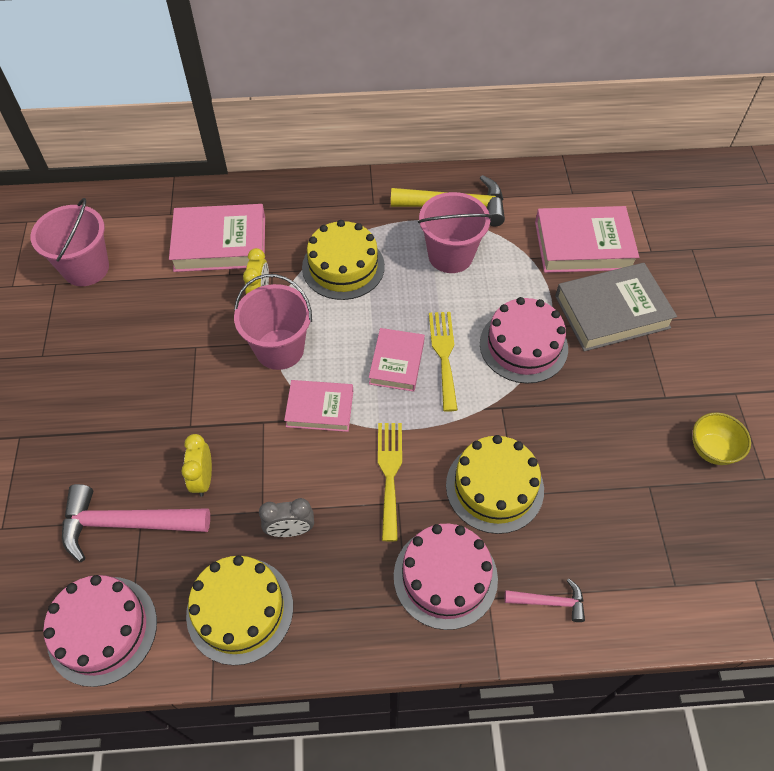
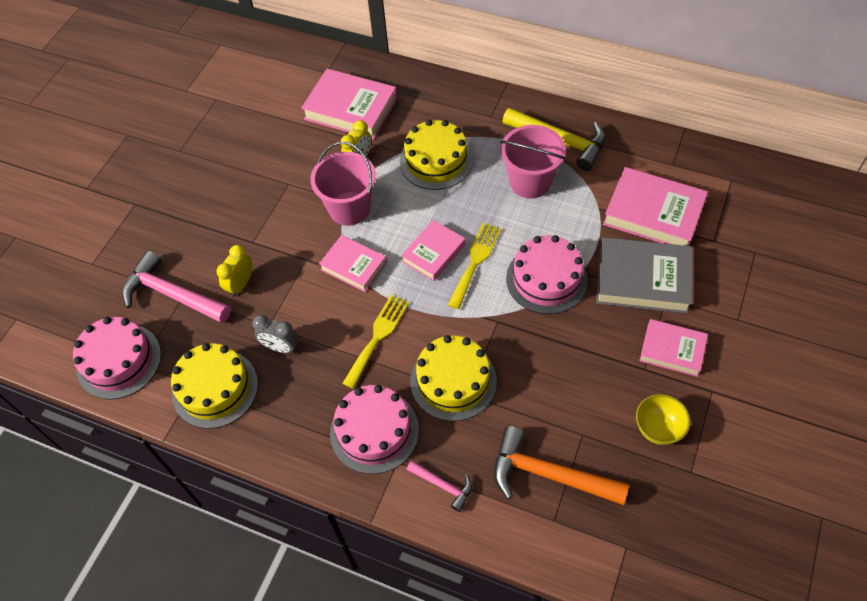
camera: 30 degrees right, 0 degrees up
(86, 268) = (243, 95): pink bucket -> none
(642, 541) = (548, 474): none -> orange hammer
(678, 369) = (672, 350): none -> pink book

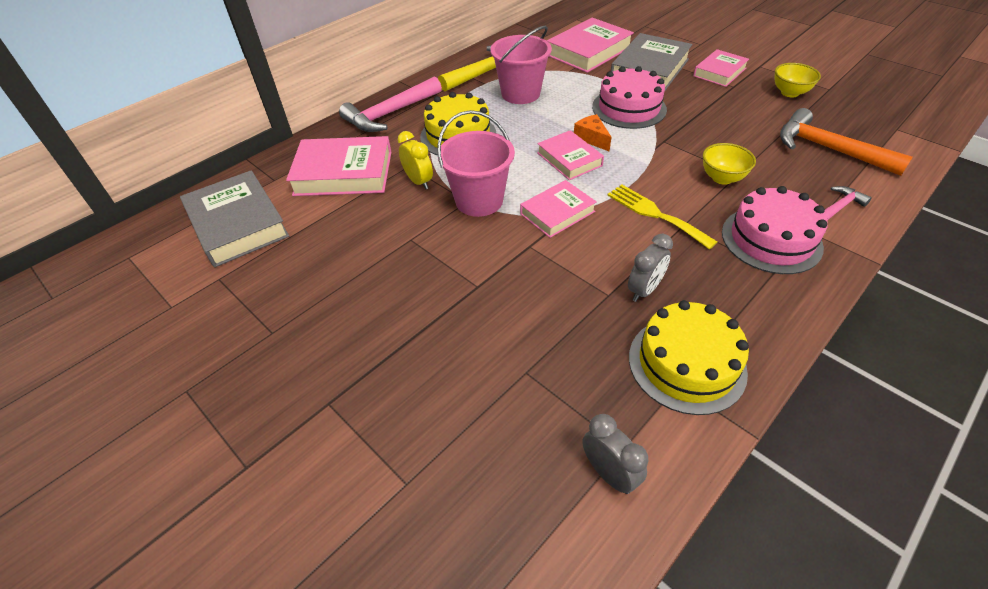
camera: 70 degrees left, 10 degrees down
(119, 361) = (609, 473): pink cake -> grey clock
(172, 294) = (518, 384): pink hammer -> pink hammer (390, 113)
(241, 284) = (536, 309): yellow clock -> none
(270, 79) = (237, 224): none -> grey book
(351, 109) = (343, 173): pink book -> pink book turned 45 degrees clockwise
(453, 381) = (722, 178): yellow cake -> yellow bowl
(475, 261) = (592, 138): yellow fork -> orange cheese
(548, 474) = (828, 149): orange hammer -> orange hammer turned 90 degrees clockwise

